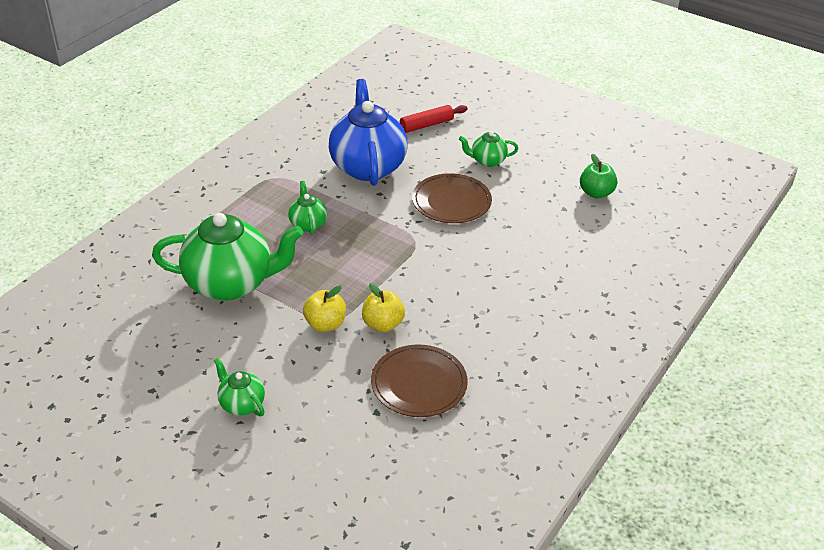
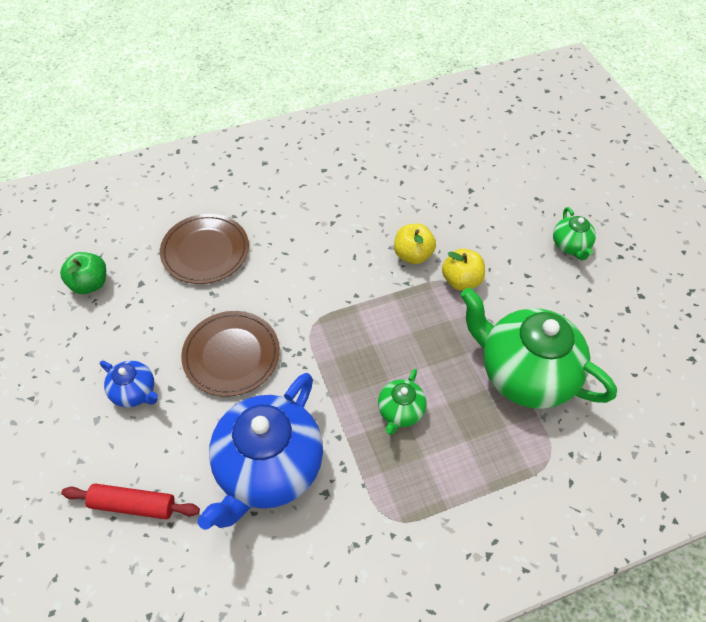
camera: 145 degrees left, 15 degrees up
(419, 384) = (424, 194): brown plate -> brown plate (205, 251)
(487, 161) = (135, 392): green teapot -> blue teapot

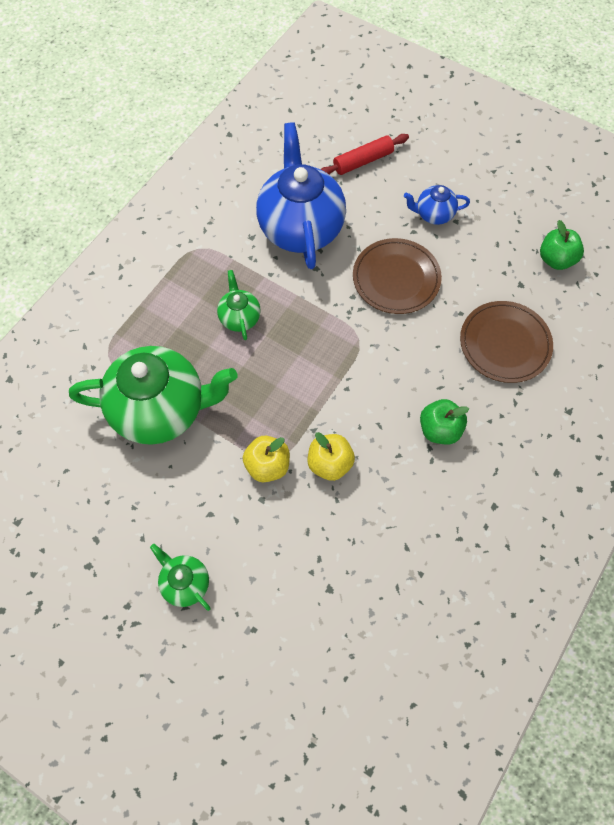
camera: 145 degrees right, 10 degrees up
(314, 228) = (439, 429): none -> green apple

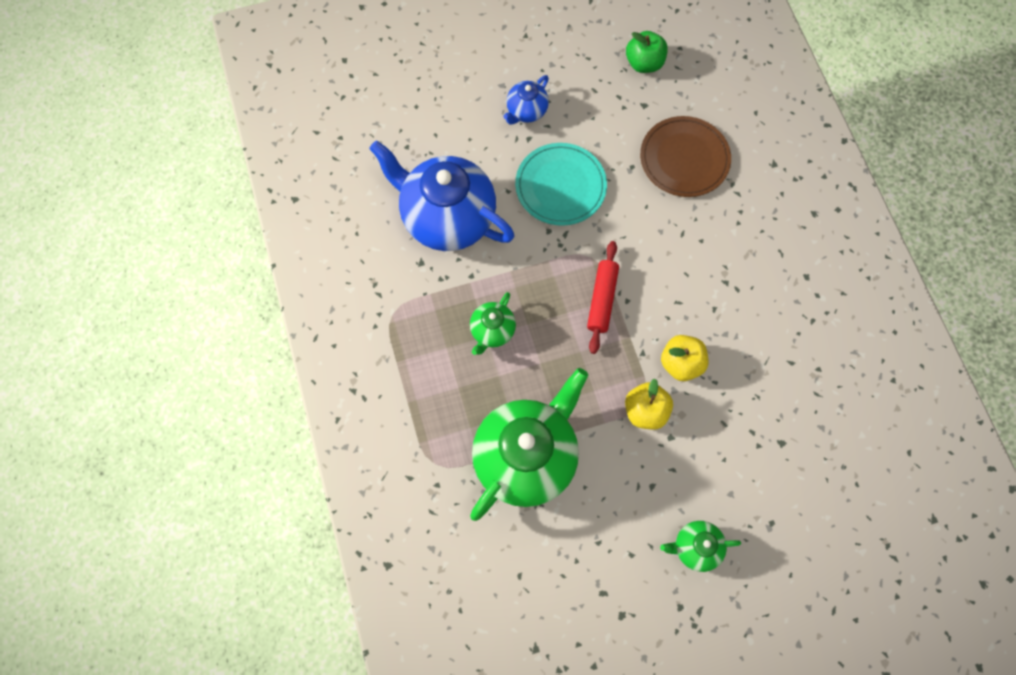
camera: 50 degrees left, 5 degrees up
(239, 317) = (492, 331): green teapot -> green teapot turned 90 degrees counterclockwise
(363, 161) = (425, 119): red rolling pin -> red rolling pin (602, 300)
(396, 278) = (560, 186): brown plate -> turquoise plate
(439, 429) = (717, 263): green apple -> none

